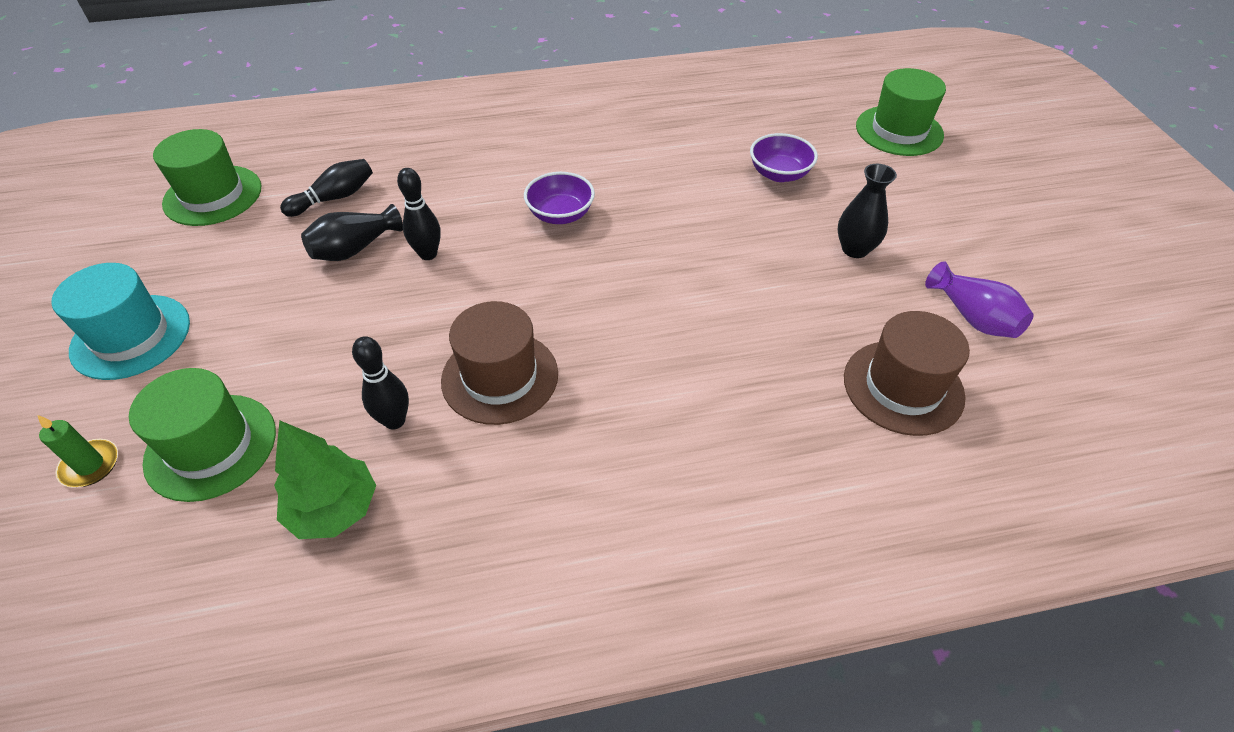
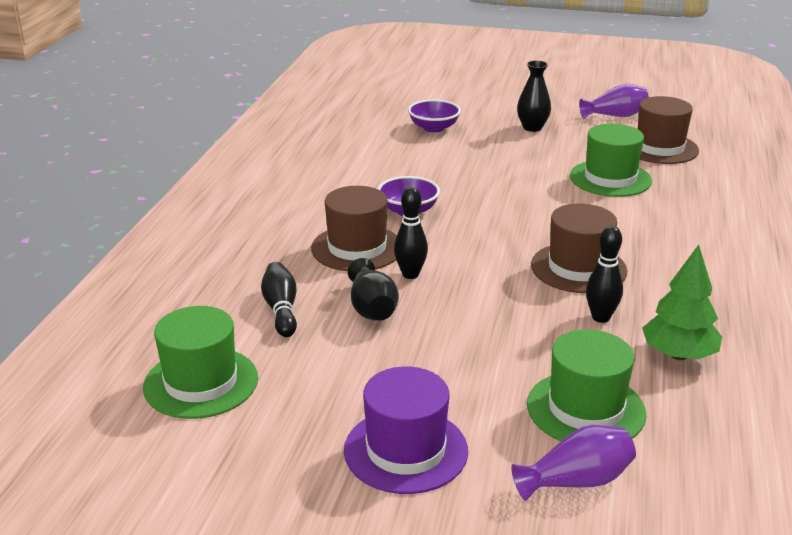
camera: 65 degrees left, 20 degrees down
(90, 465) = (576, 481): green candle -> purple vase
(131, 336) = (405, 450): turquoise hat -> purple hat
(464, 205) = (357, 248): none -> brown hat
(899, 130) = (423, 83): green hat -> green hat (610, 178)

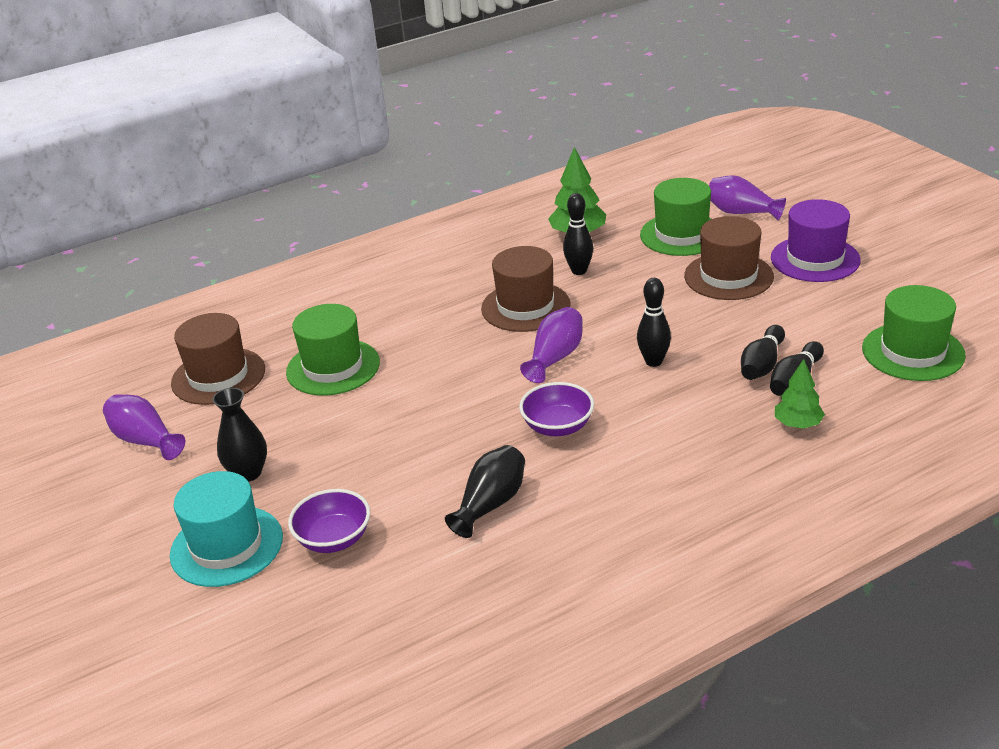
camera: 130 degrees left, 5 degrees up
(246, 280) = (797, 424): none -> green tree
(323, 310) = (762, 364): none -> black bowling pin
(357, 248) = (661, 409): brown hat -> brown hat (728, 276)
(372, 308) = (723, 348): black vase -> black vase (491, 504)
(477, 109) = (226, 546): none -> turquoise hat
(485, 245) = (555, 357): none -> purple vase

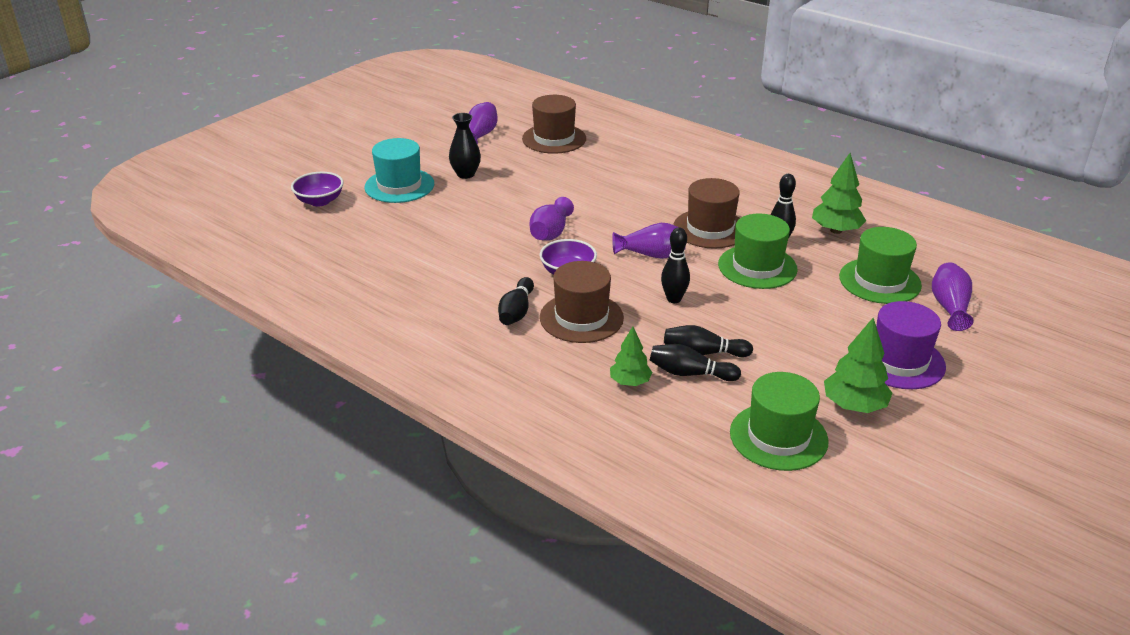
camera: 65 degrees right, 0 degrees up
(333, 367) = (586, 173): green hat -> green hat (757, 267)
(334, 539) = (418, 217): purple bowl -> purple bowl (319, 201)
(458, 424) = (550, 233): none -> purple vase
(491, 504) = (472, 263): black vase -> none
(623, 484) = (516, 311): none -> black bowling pin
(728, 276) = (829, 316): brown hat -> brown hat (581, 318)
(876, 299) = (854, 406): none -> green tree

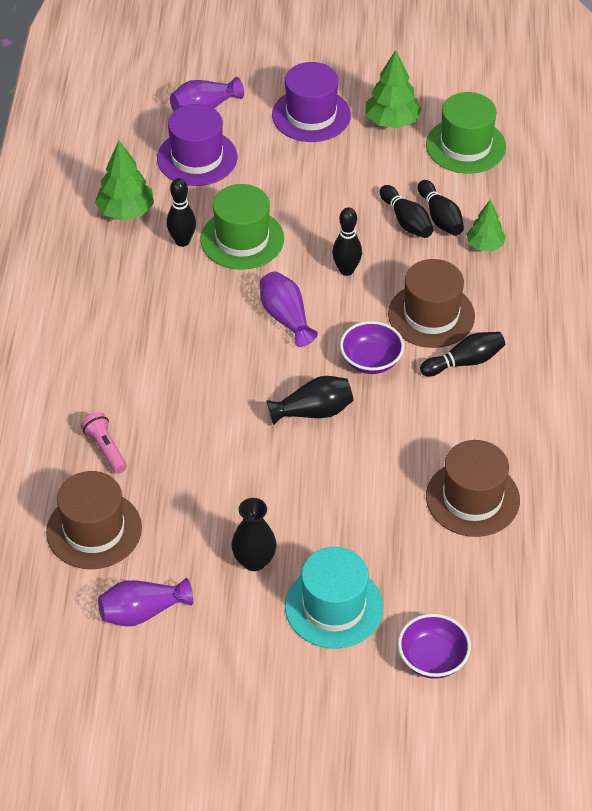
camera: 125 degrees left, 15 degrees up
(550, 233) = (313, 412): purple vase -> black vase
(610, 158) = (105, 449): none -> pink flashlight
(710, 229) = (199, 298): brown hat -> brown hat (472, 498)
(879, 281) = (197, 158): green hat -> purple hat

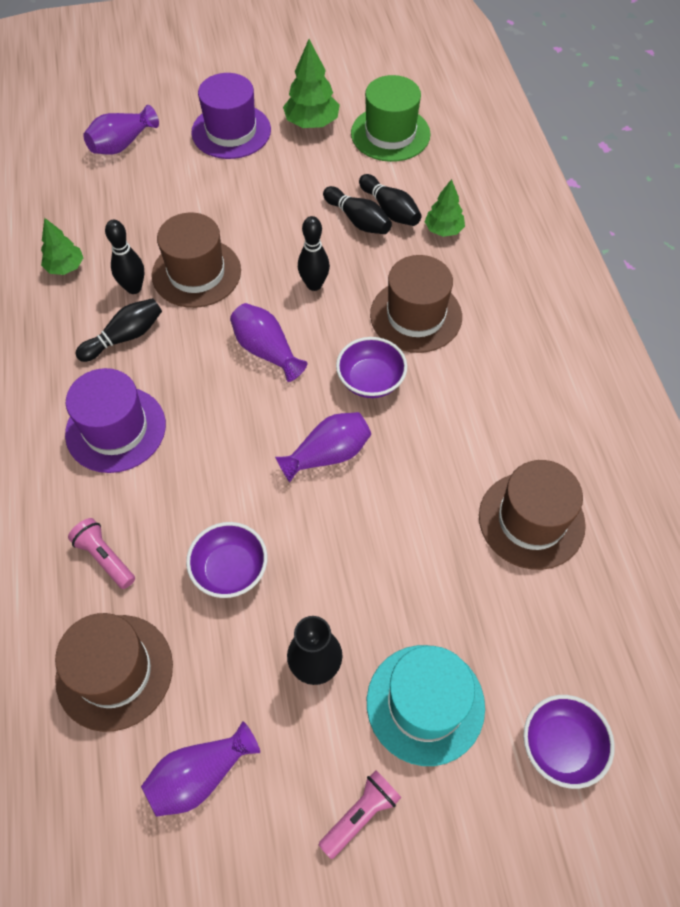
camera: 15 degrees left, 10 degrees up
(125, 211) = (65, 267): green tree -> green tree, size x0.66
(197, 158) = (127, 195): purple hat -> purple hat (116, 429)
(205, 480) = (230, 570): none -> purple bowl
(242, 239) = (196, 273): green hat -> brown hat
(258, 665) = (360, 814): none -> pink flashlight
(313, 412) = (328, 455): black vase -> purple vase
(464, 362) = (467, 360): black bowling pin -> black bowling pin (125, 337)

